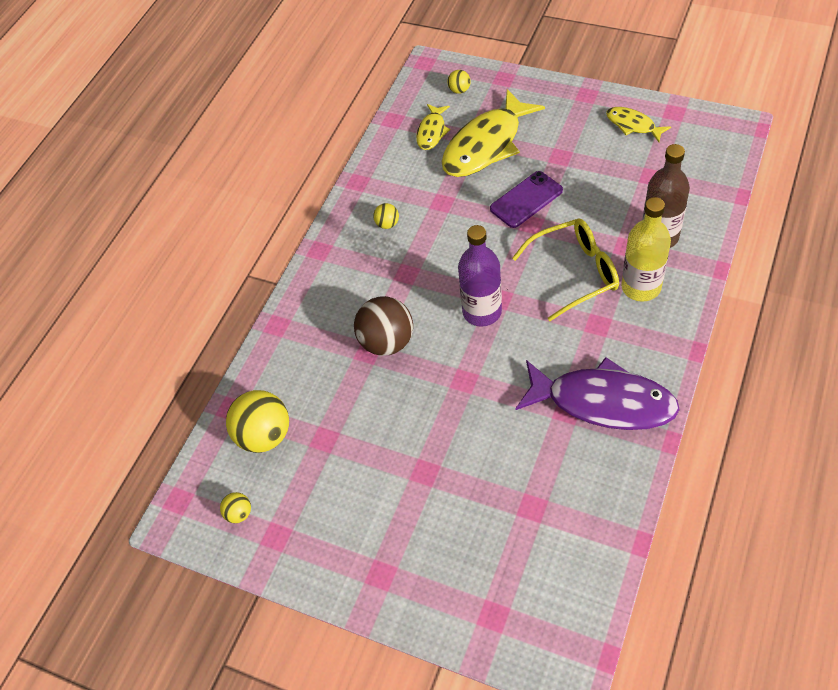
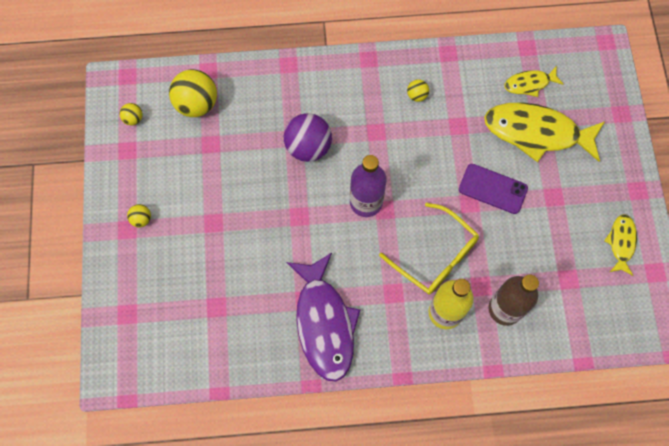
camera: 55 degrees right, 15 degrees up
(387, 342) = (308, 147): brown ball -> purple ball
(459, 90) = (588, 84): yellow ball -> yellow ball (141, 219)

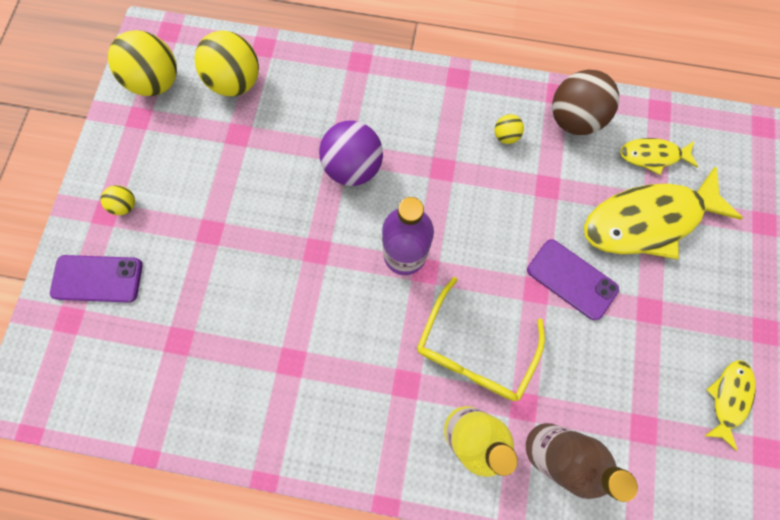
camera: 15 degrees right, 5 degrees up
(133, 119) = (158, 82): yellow ball -> yellow ball, size x2.11
(139, 278) = (97, 278): none -> purple phone
(324, 323) = (306, 400): purple fish -> none
(435, 256) = (474, 349): yellow glasses -> yellow glasses turned 60 degrees clockwise
(464, 70) = (572, 119): none -> brown ball
(537, 132) = (647, 220): yellow fish -> yellow fish turned 45 degrees counterclockwise

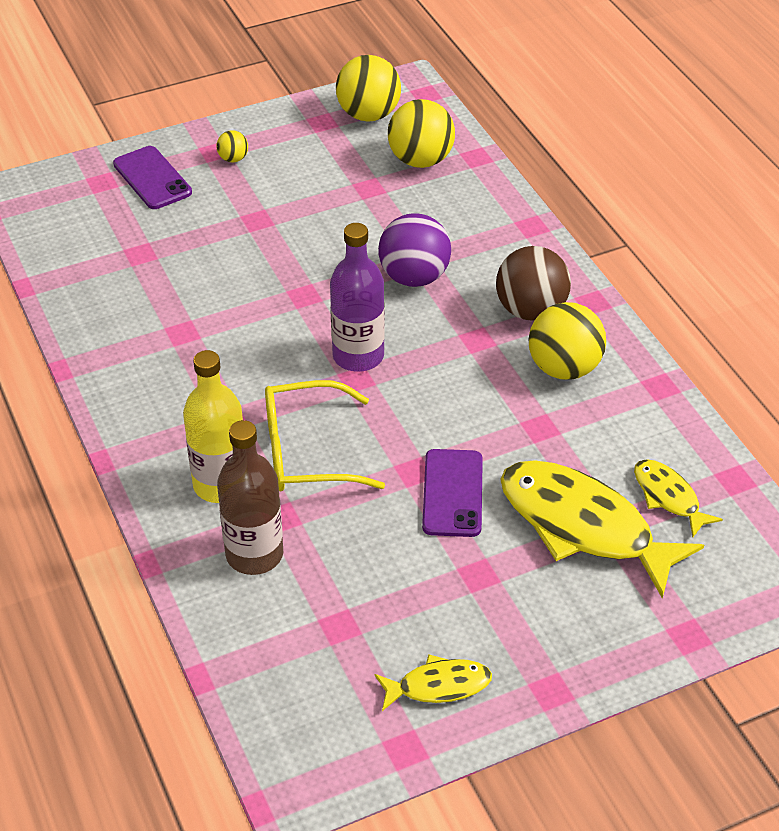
camera: 55 degrees right, 30 degrees down
(505, 136) = (564, 368): yellow ball -> yellow ball, size x2.11
(572, 119) = (641, 411): brown ball -> brown ball (530, 310)

